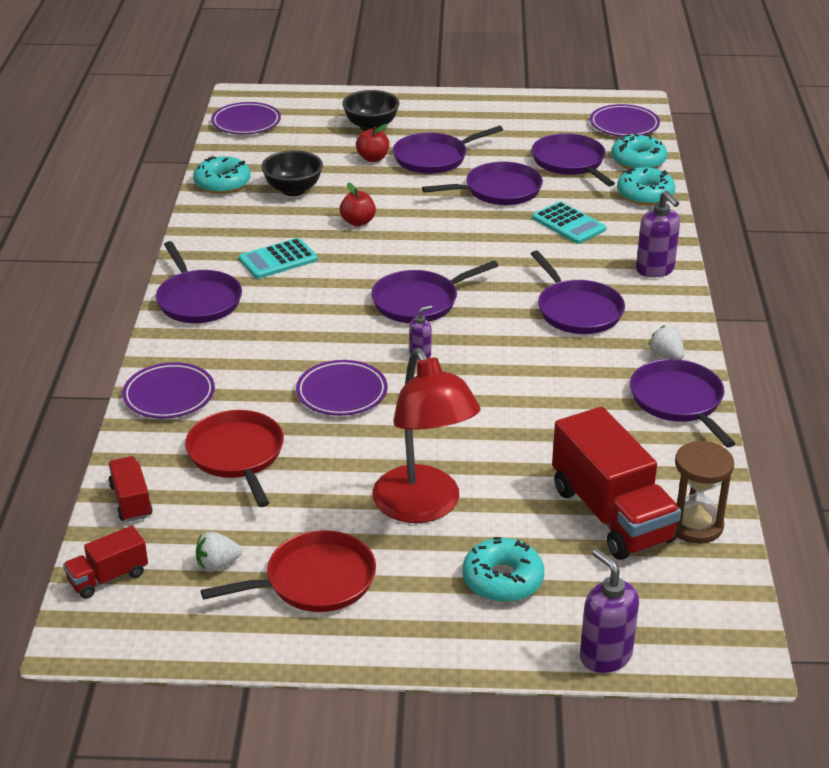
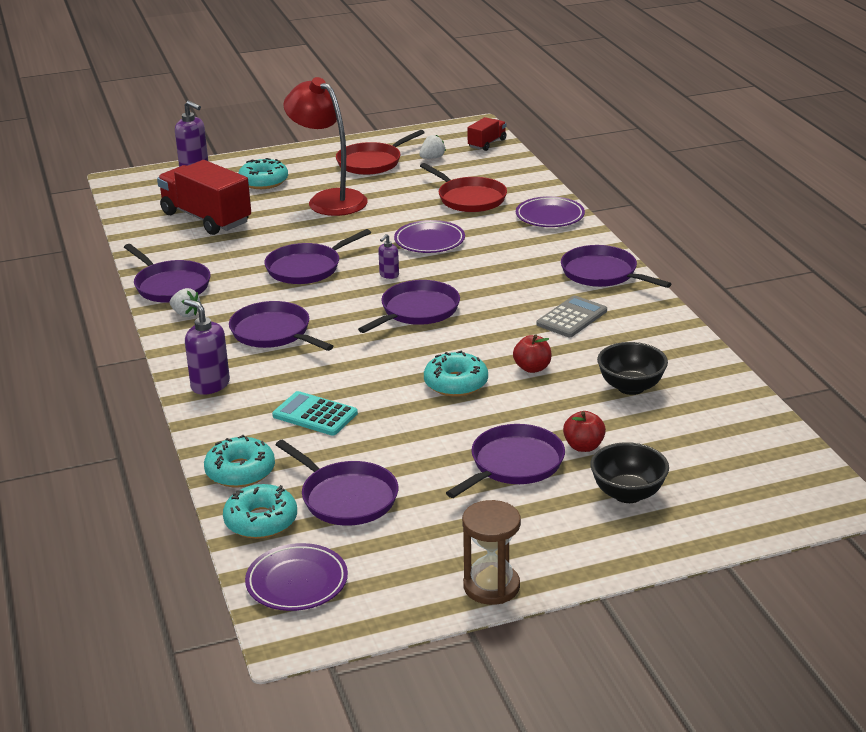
camera: 160 degrees right, 5 degrees down
(131, 501) = (511, 169): red truck -> none
(222, 183) = (710, 377): turquoise donut -> turquoise donut (456, 383)
(246, 123) = (782, 461): purple plate -> none
(278, 259) = (572, 318): turquoise calculator -> grey calculator
(498, 190) = (411, 437): purple pan -> purple pan (307, 268)
(695, 525) = (150, 224): brown hourglass -> brown hourglass (491, 586)

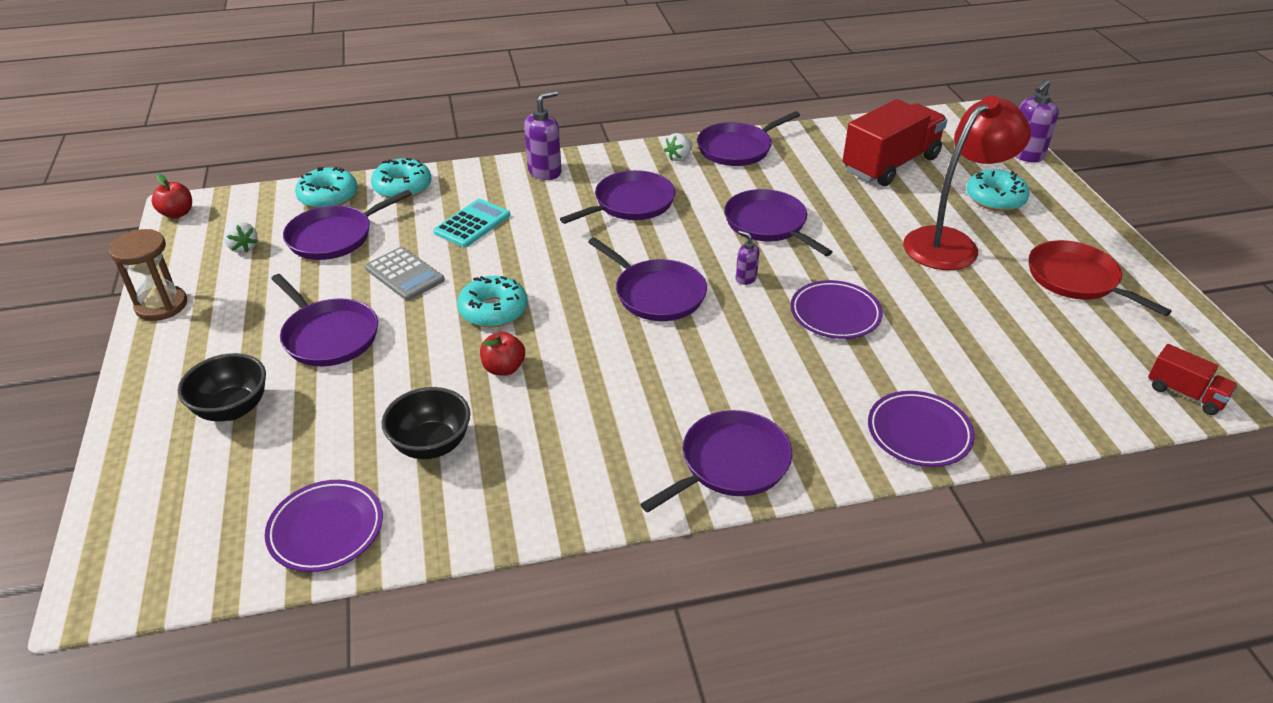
camera: 95 degrees right, 10 degrees up
(297, 582) = (240, 212): purple plate -> purple plate (326, 529)
(432, 158) = (1109, 334): white strawberry -> white strawberry (243, 247)
(469, 198) = (971, 358): red pan -> none
(572, 318) = (612, 416): grey calculator -> grey calculator (404, 274)
(583, 446) = (332, 388): red apple -> red apple (177, 213)

